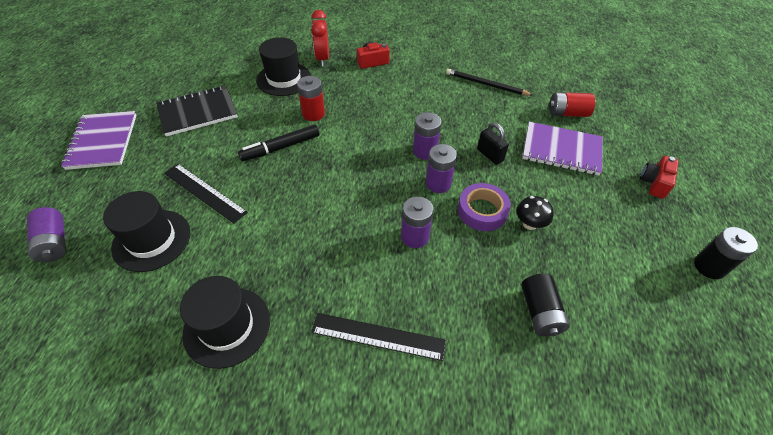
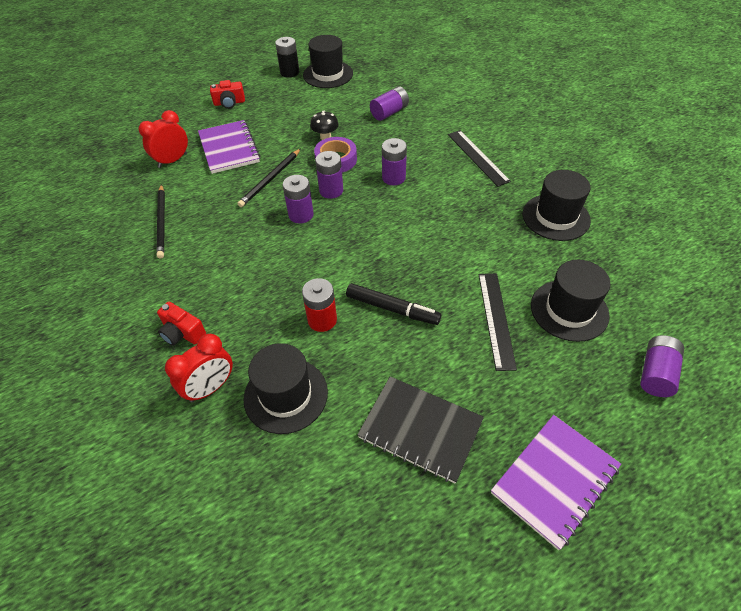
camera: 125 degrees left, 0 degrees up
(490, 155) = (270, 179): black padlock -> black pencil
(540, 312) = (389, 112): black battery -> purple battery
(567, 113) = (172, 160): red battery -> red clock
(683, 304) = (328, 74): none -> black hat

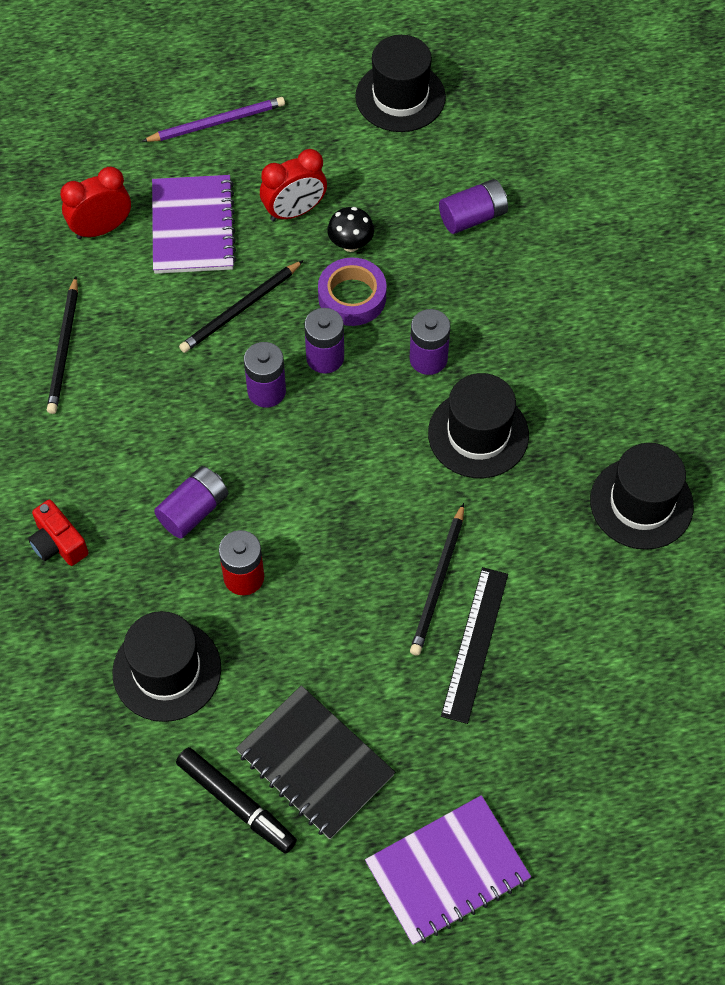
camera: 15 degrees right, 10 degrees up
(210, 387) = (77, 633): red clock -> red clock (294, 211)
(229, 103) = (217, 122): red camera -> purple pencil
(289, 72) = (336, 74): black battery -> none
(392, 309) = (342, 588): black marker -> black marker (236, 803)
(454, 290) = (438, 583): none -> black pencil
(477, 157) = (576, 354): black ruler -> none
(569, 310) = (580, 660): black hat -> black hat (478, 434)
(656, 373) = (645, 782): purple battery -> purple battery (193, 510)

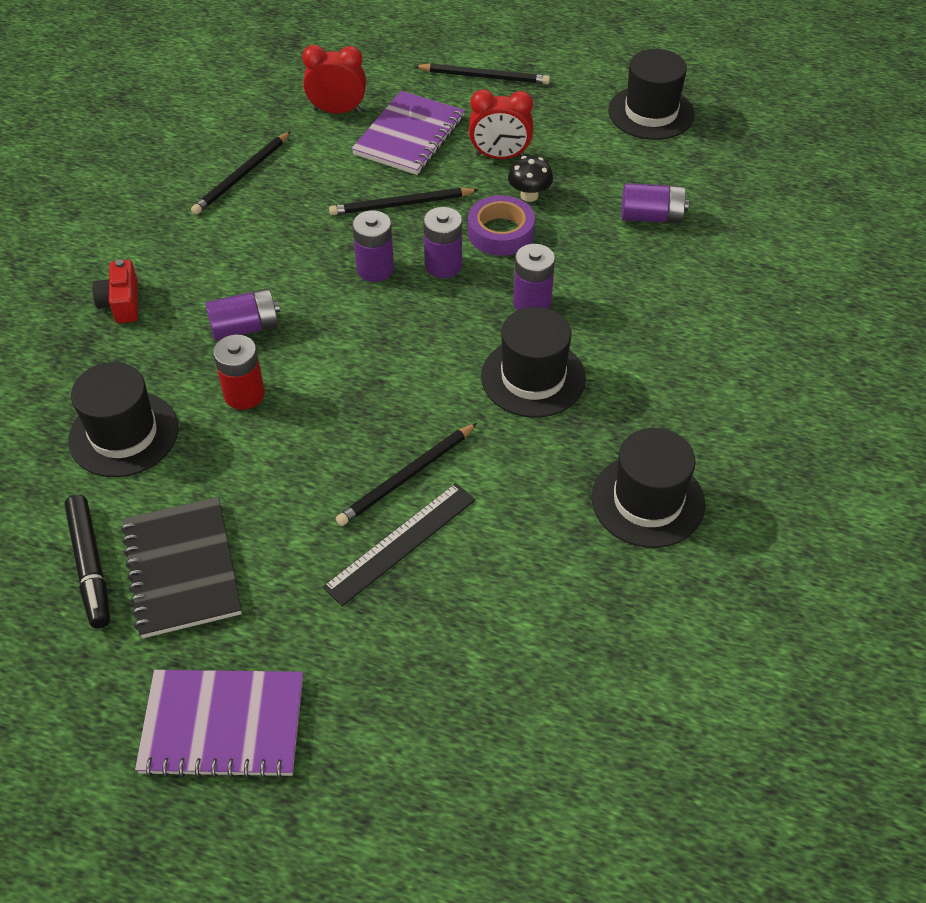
camera: 30 degrees right, 10 degrees down
(217, 122) = (484, 77): purple pencil -> black pencil

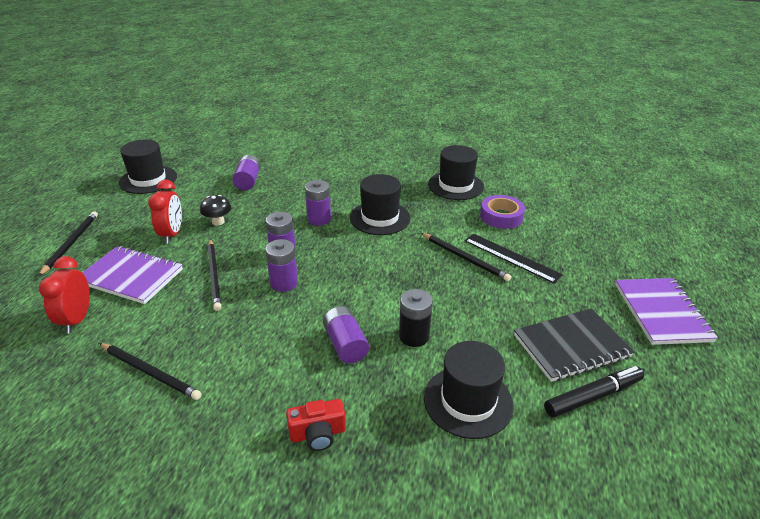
camera: 95 degrees left, 15 degrees down
(244, 394) = (414, 336): red battery -> black battery
(500, 232) = (253, 232): purple tape -> purple tape (501, 216)

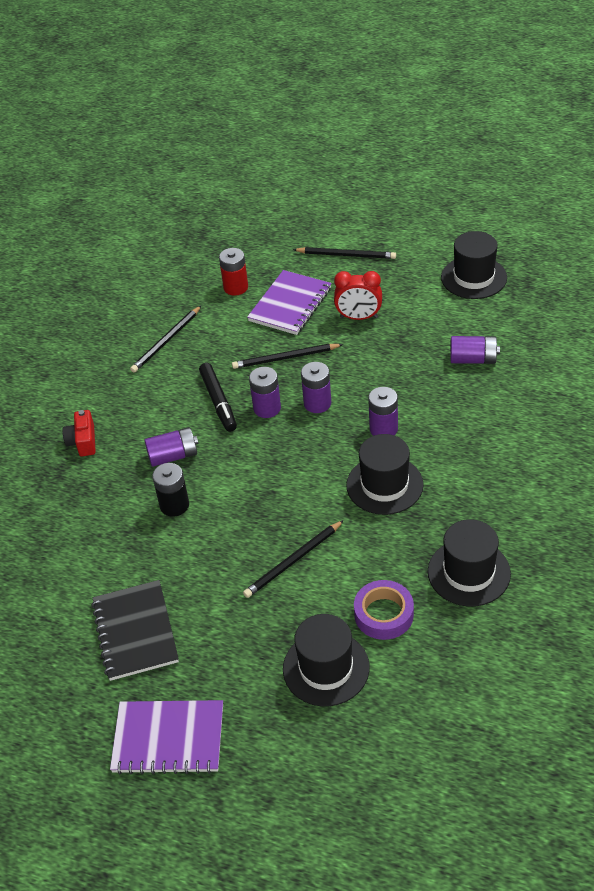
camera: 100 degrees right, 10 degrees up
(77, 319) = (236, 287): red clock -> red battery
(218, 222) = (381, 347): black mushroom -> none
(468, 401) = (89, 537): black hat -> black hat (326, 668)
(511, 257) = (290, 608): black ruler -> none
(593, 396) = (71, 632): black marker -> black marker (218, 402)

